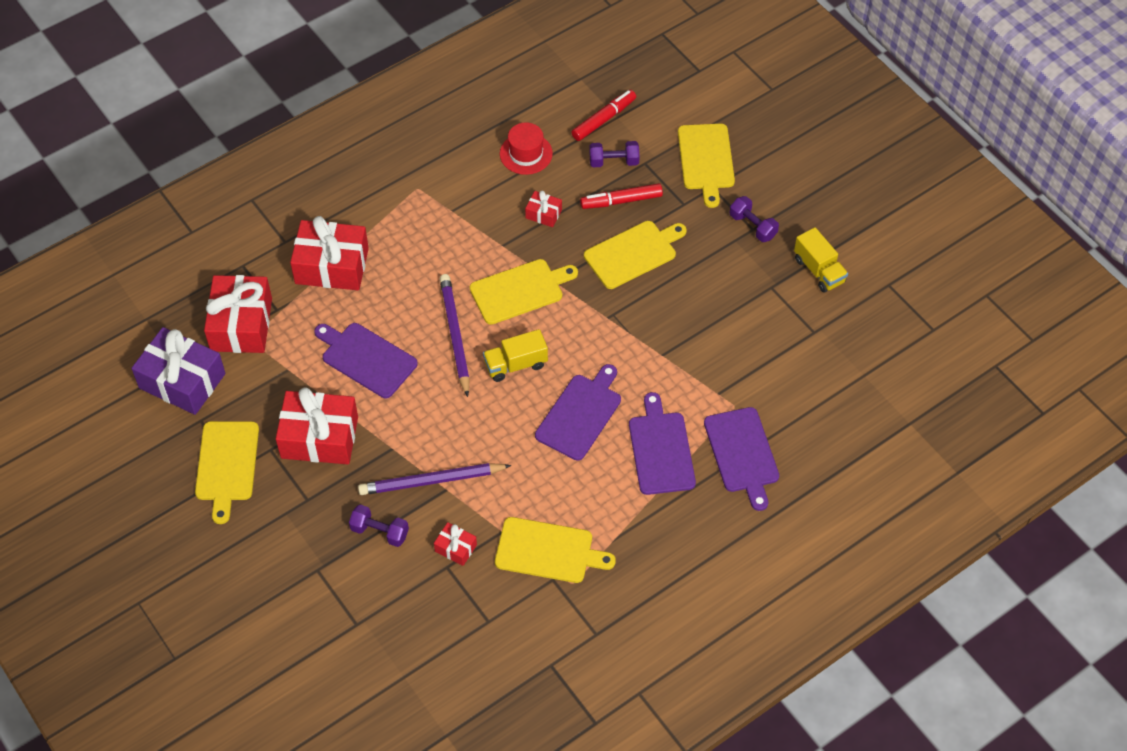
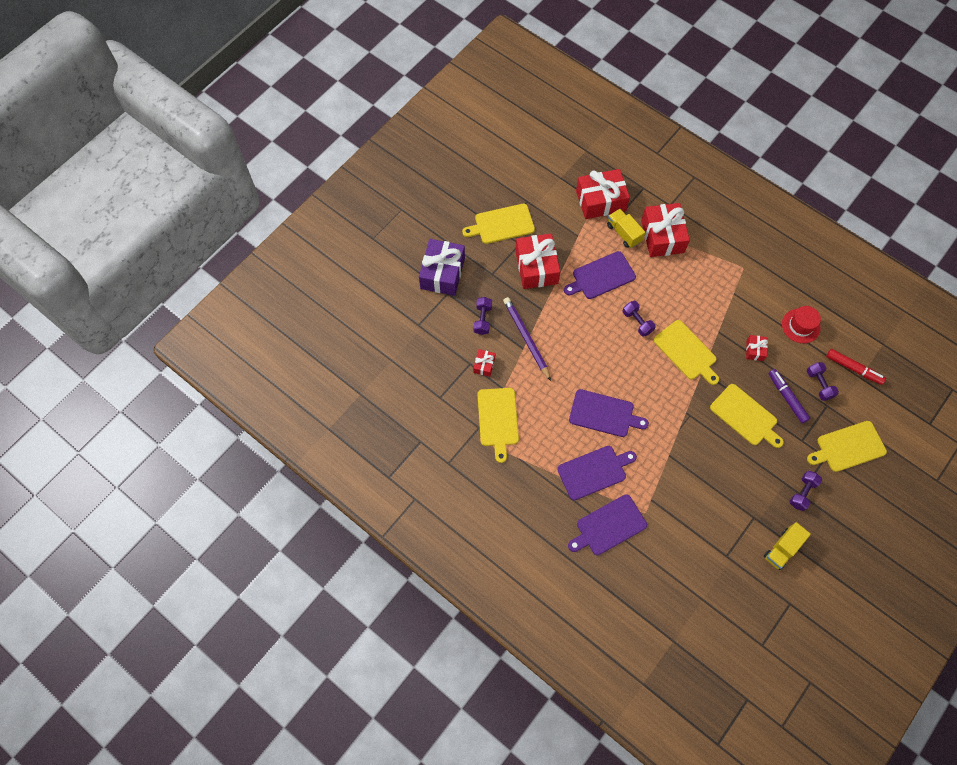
camera: 75 degrees right, 10 degrees up
(182, 381) = (550, 183): purple gift -> purple gift (442, 273)
(366, 358) = (601, 276): purple cutting board -> purple cutting board turned 135 degrees counterclockwise
(455, 335) = (637, 322): purple pencil -> purple dumbbell
(515, 364) = (628, 364): yellow truck -> yellow truck (624, 233)
(621, 201) = (787, 398): red marker -> purple marker

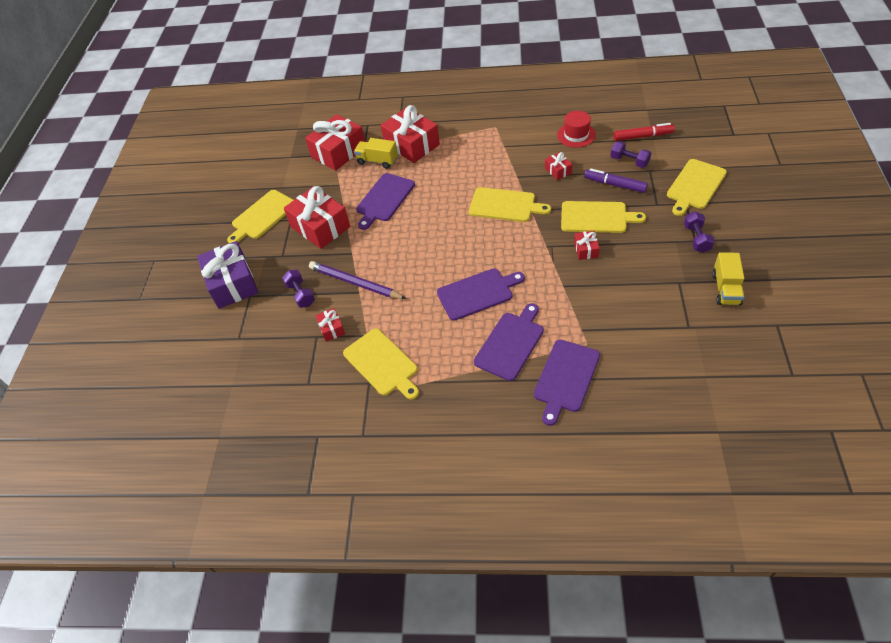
camera: 30 degrees left, 15 degrees down
(637, 322) = (444, 211): purple dumbbell -> none
(712, 438) = (586, 250): none -> red gift

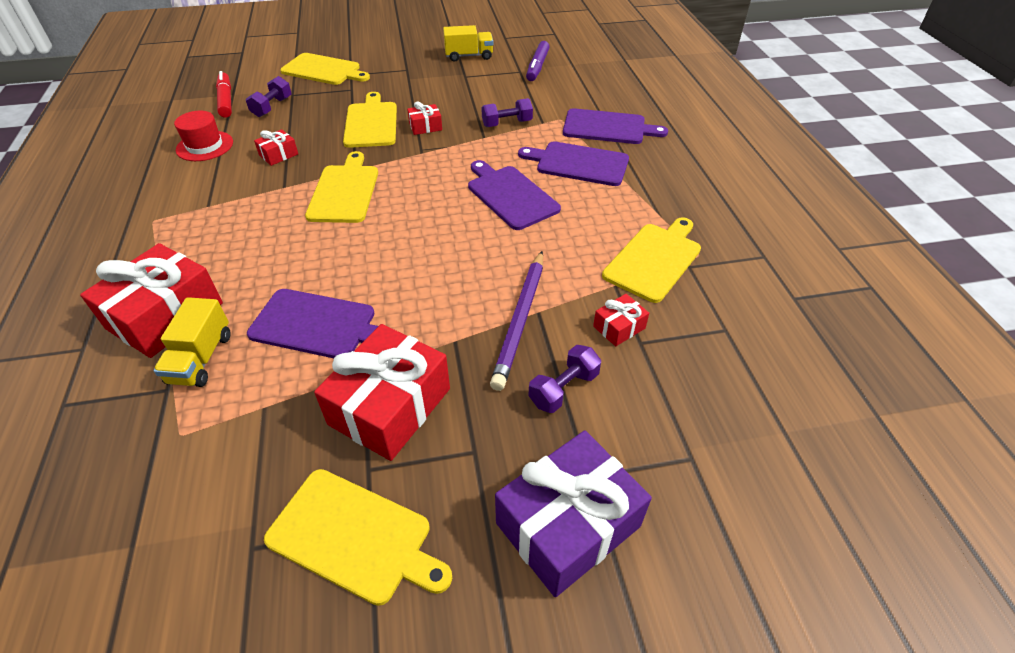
camera: 110 degrees left, 5 degrees down
(338, 152) = (147, 437): red gift -> none
(615, 185) = (314, 114): purple marker -> purple marker (537, 67)
(696, 239) = (404, 69): purple dumbbell -> purple dumbbell (507, 123)

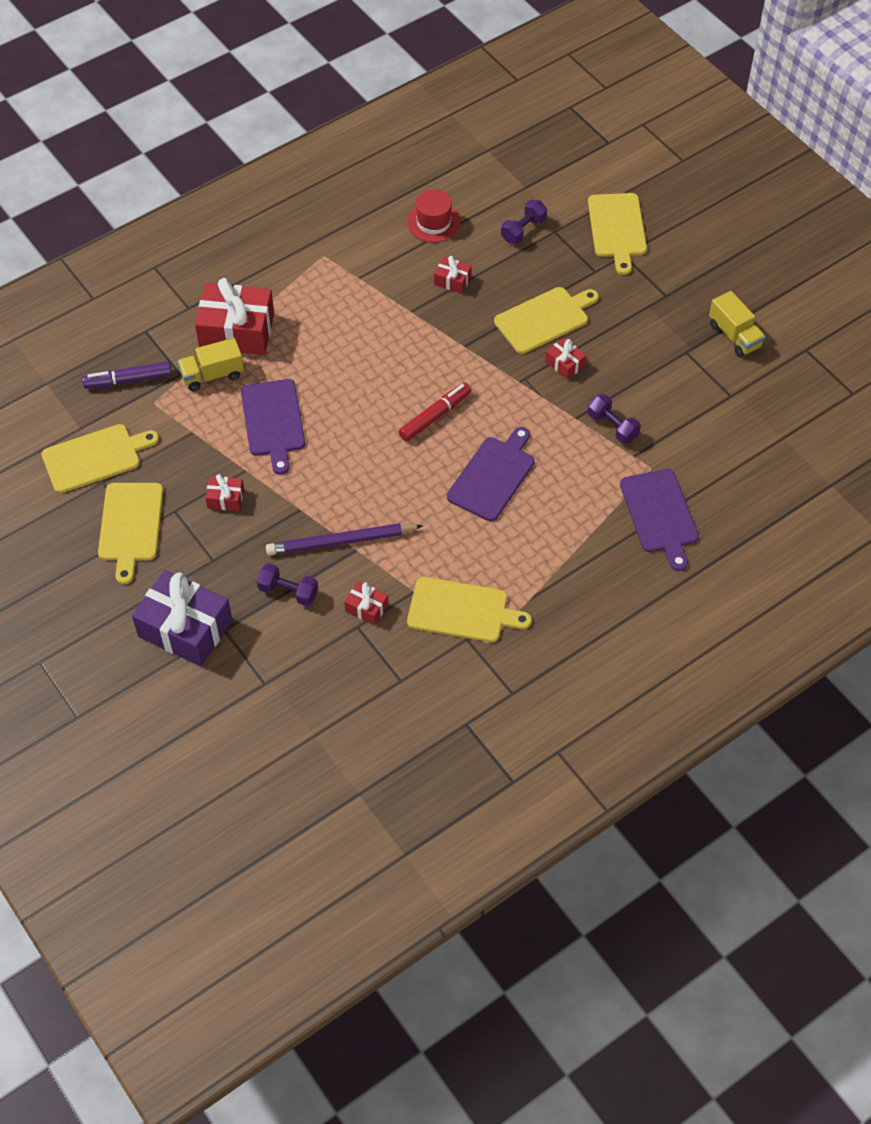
camera: 65 degrees right, 10 degrees up
(226, 100) = (512, 189): red marker -> red marker (435, 416)
(272, 107) = (523, 230): purple dumbbell -> purple dumbbell turned 45 degrees counterclockwise
(344, 191) = (429, 355): yellow cutting board -> yellow cutting board (95, 458)
(390, 406) = (225, 498): red gift -> red gift, size x0.46
(537, 67) = (752, 408): purple marker -> purple marker (128, 380)
(578, 163) = (576, 511): purple cutting board -> none

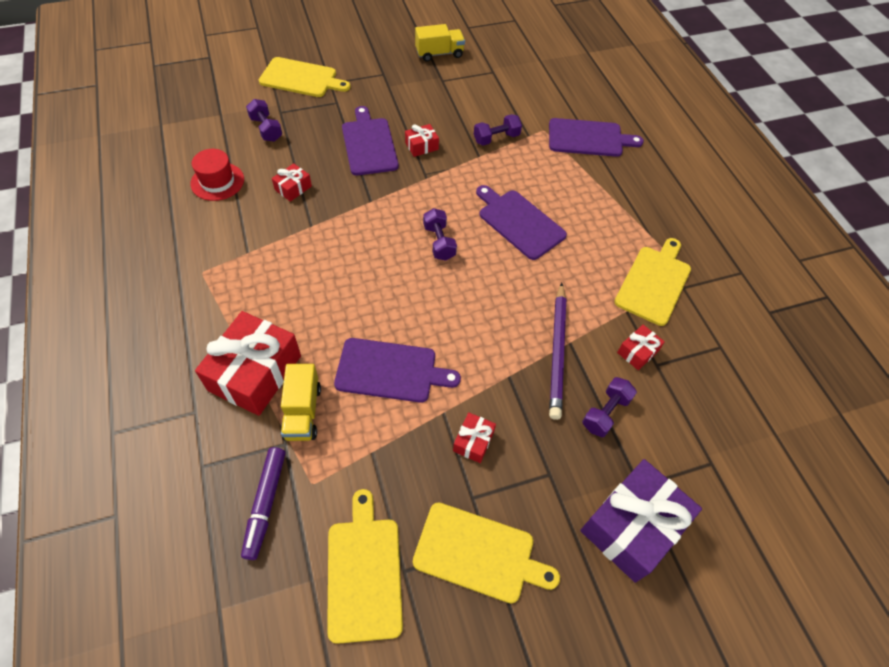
camera: 75 degrees left, 0 degrees up
(435, 416) = (439, 242): red marker -> purple dumbbell
(544, 319) = (369, 144): yellow cutting board -> purple cutting board

